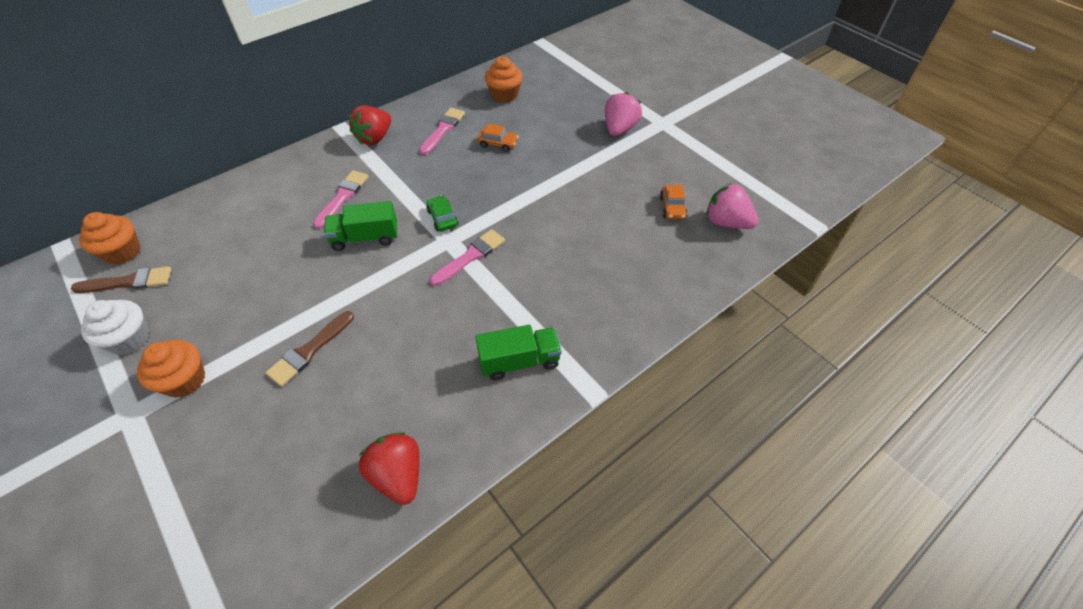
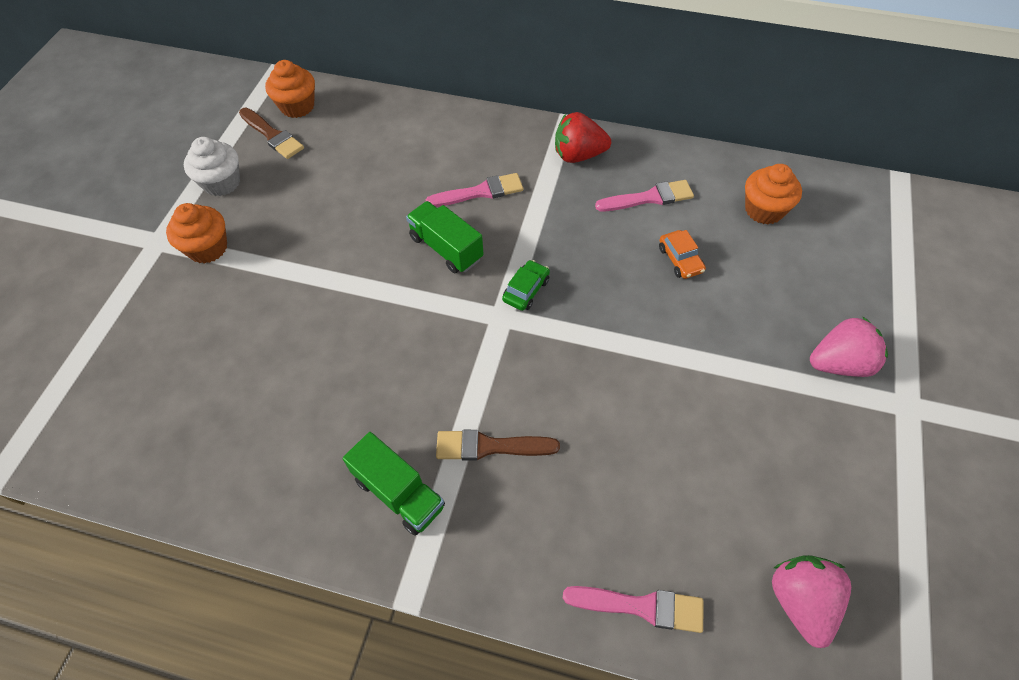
camera: 55 degrees right, 5 degrees up
(309, 351) = (291, 307): brown brush -> brown brush (489, 446)
(398, 475) = (209, 475): red strawberry -> none
(470, 256) = (497, 351): pink brush -> pink brush (641, 606)
(672, 207) = (761, 514): orange car -> none

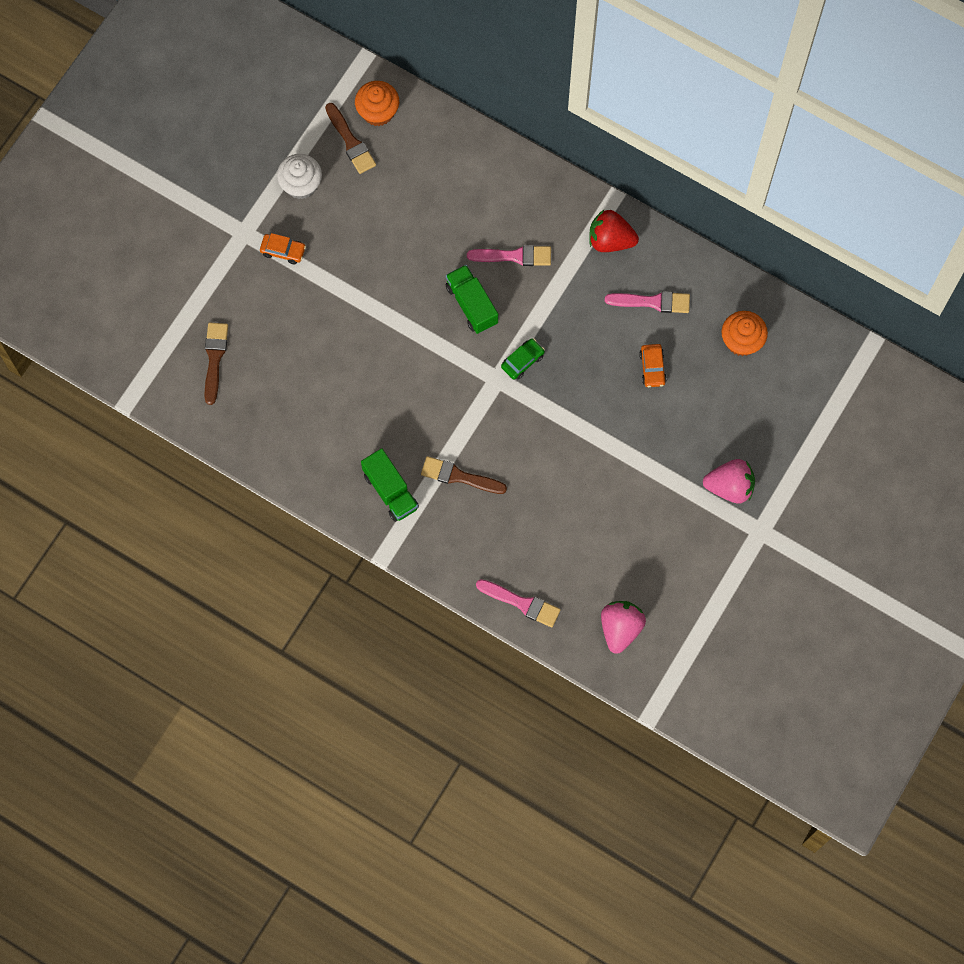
camera: 15 degrees right, 15 degrees up
(126, 386) = (214, 358): none -> brown brush
(208, 248) = (283, 251): orange cupcake -> orange car

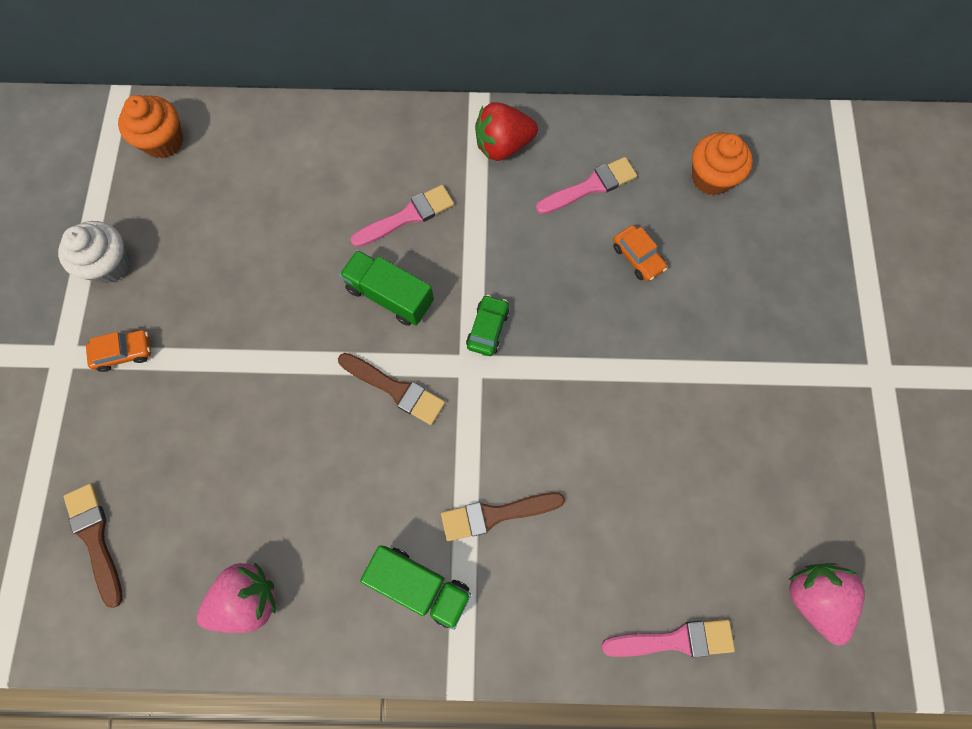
camera: 30 degrees left, 0 degrees up
(351, 142) = (147, 187): brown brush -> brown brush (395, 389)
(729, 487) = (812, 344): pink strawberry -> pink strawberry (247, 599)

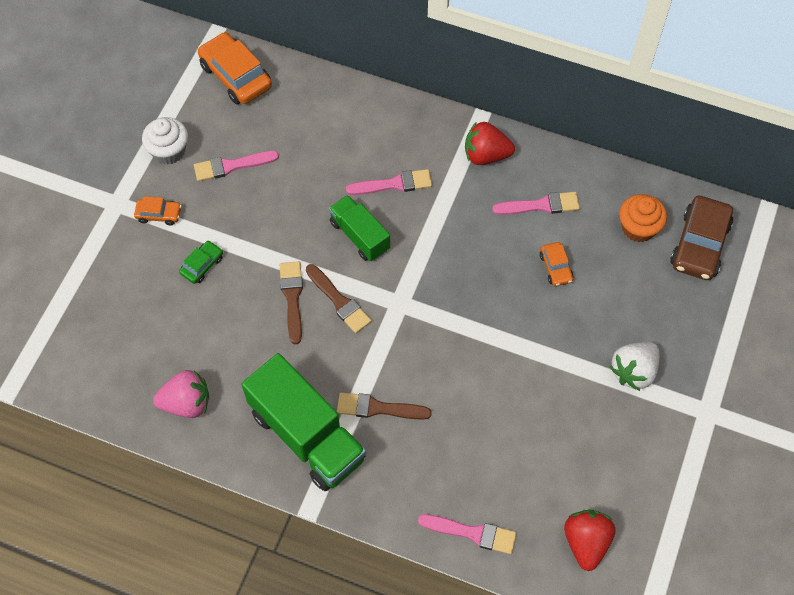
camera: 20 degrees right, 10 degrees down
(95, 538) = (99, 330): brown brush -> brown brush (292, 297)
(163, 141) = (236, 76): orange cupcake -> orange car
(197, 258) = (231, 166): none -> pink brush
(420, 585) = (307, 435): green truck -> green truck, size x1.74
(488, 328) = (422, 282): green car -> green car (202, 265)
(778, 355) = (633, 371): none -> white strawberry
(787, 175) = (699, 244): none -> brown car
(814, 598) = (586, 542): pink strawberry -> red strawberry

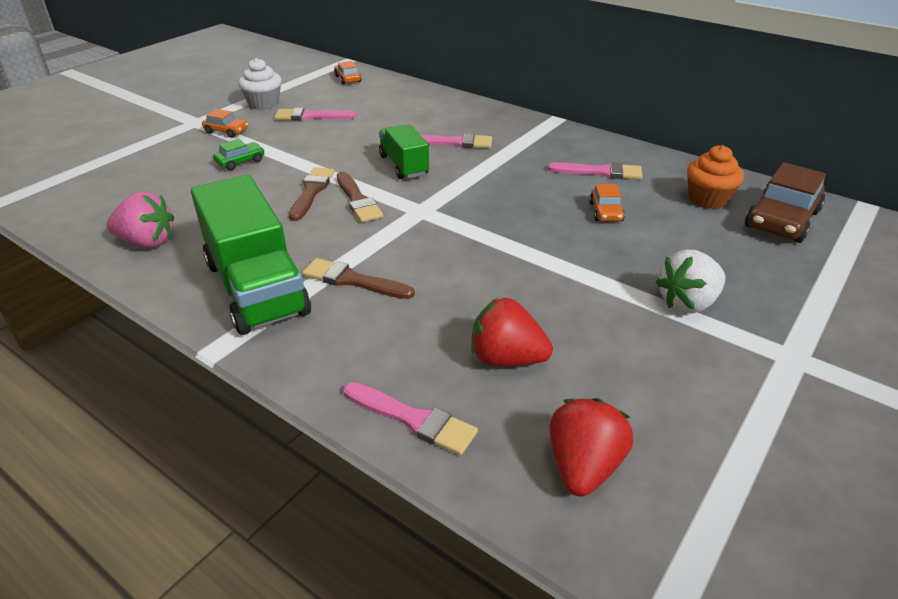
camera: 15 degrees right, 25 degrees down
(236, 76) = (348, 79): orange car -> orange car, size x0.52
(486, 155) = (552, 139): red strawberry -> red strawberry (506, 359)

